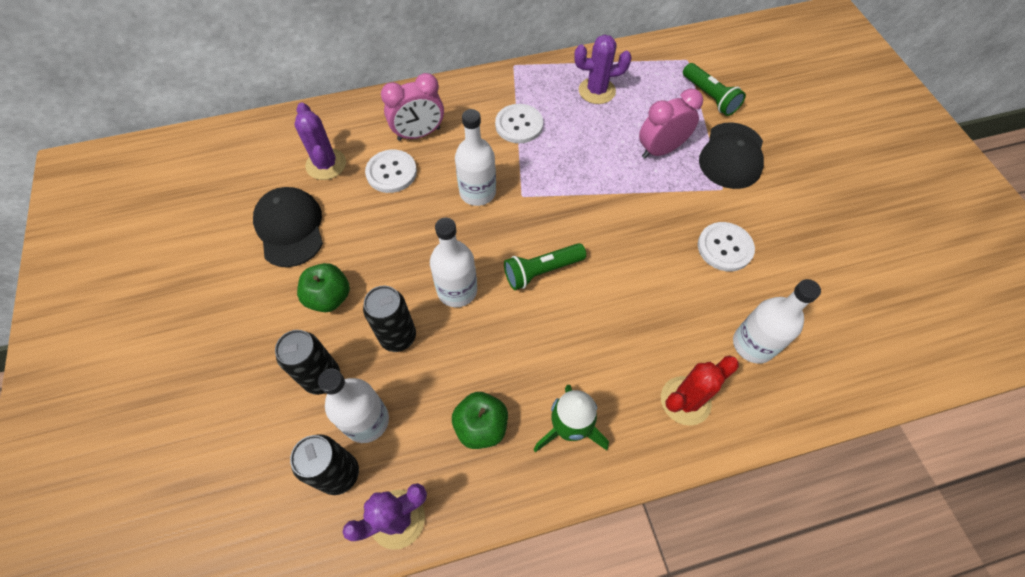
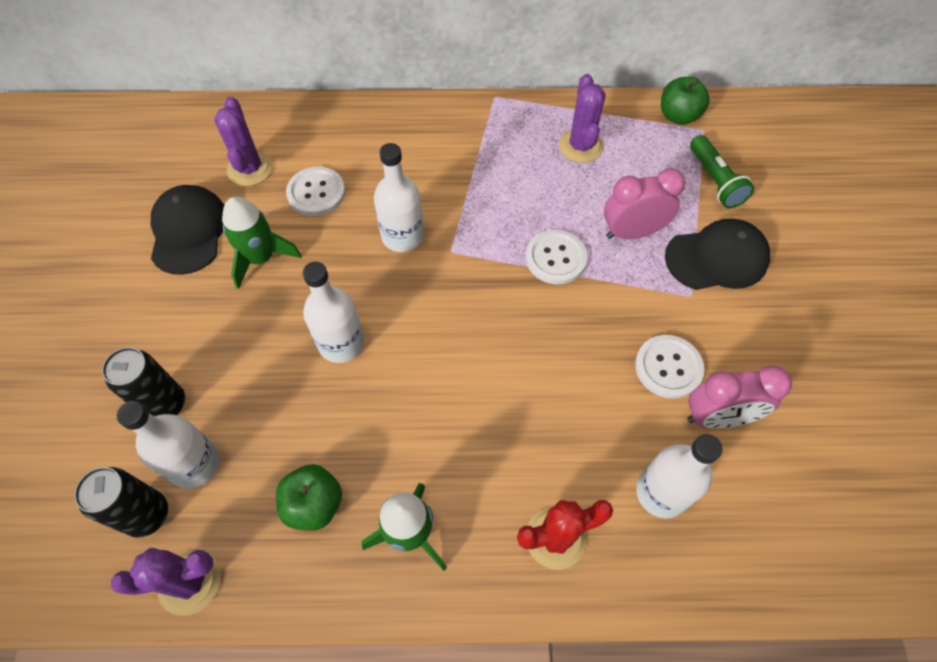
camera: 15 degrees right, 0 degrees up
(329, 297) = (203, 318): green apple -> green apple (678, 116)
(363, 236) = (261, 258): none -> green rocket
(398, 337) = (260, 380): black can -> none
(419, 134) = (361, 155): pink clock -> pink clock (717, 417)
(519, 125) = (476, 168): white button -> white button (556, 258)
(542, 271) = (443, 344): green flashlight -> none
(597, 91) = (580, 146): purple cactus -> purple cactus turned 75 degrees clockwise
(731, 156) = (716, 258): black cap -> black cap turned 135 degrees counterclockwise

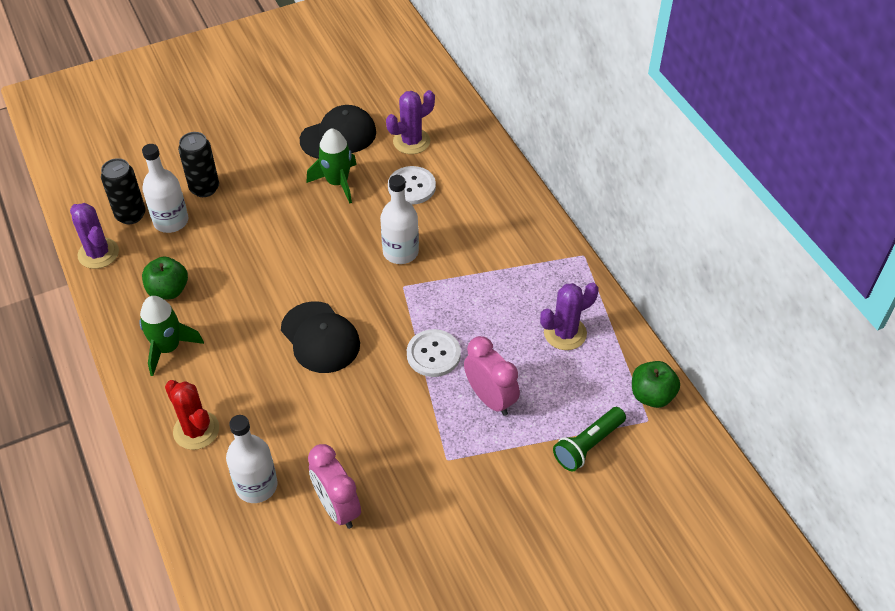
camera: 65 degrees right, 10 degrees down
(341, 343) = (291, 255): white bottle -> none
(668, 367) = (367, 461): white button -> none
(716, 258) = (497, 468): black cap -> black cap (320, 337)

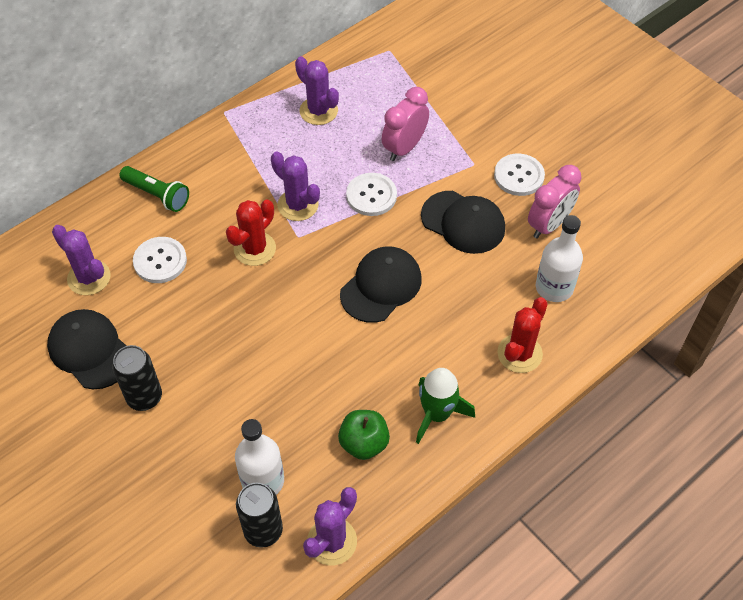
camera: 105 degrees left, 5 degrees up
(204, 188) = (202, 464): black can -> black can (144, 397)
(337, 183) = (167, 330): green rocket -> none
(370, 426) = (463, 222): none -> black cap
(400, 252) = (255, 249): white bottle -> red cactus
(415, 499) = (519, 176): none -> white button
(441, 292) = (298, 205): none -> purple cactus
(588, 445) = (426, 81): green flashlight -> green flashlight (157, 195)
(652, 395) = (365, 50): green apple -> none

